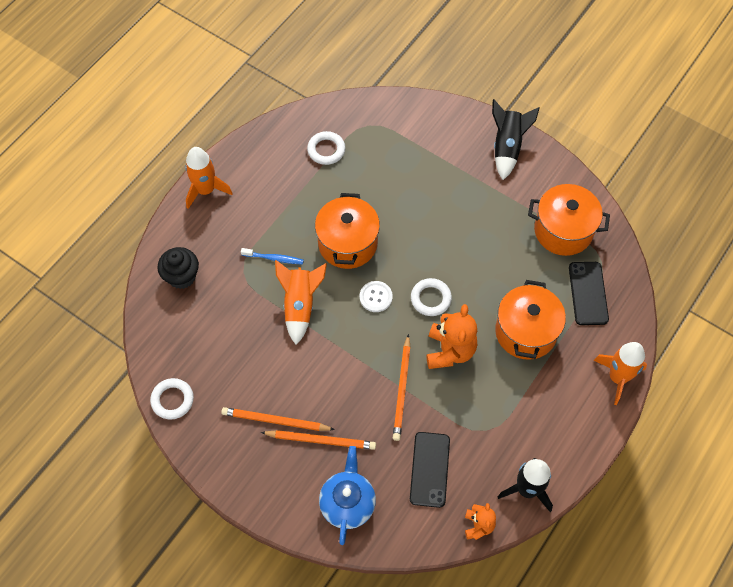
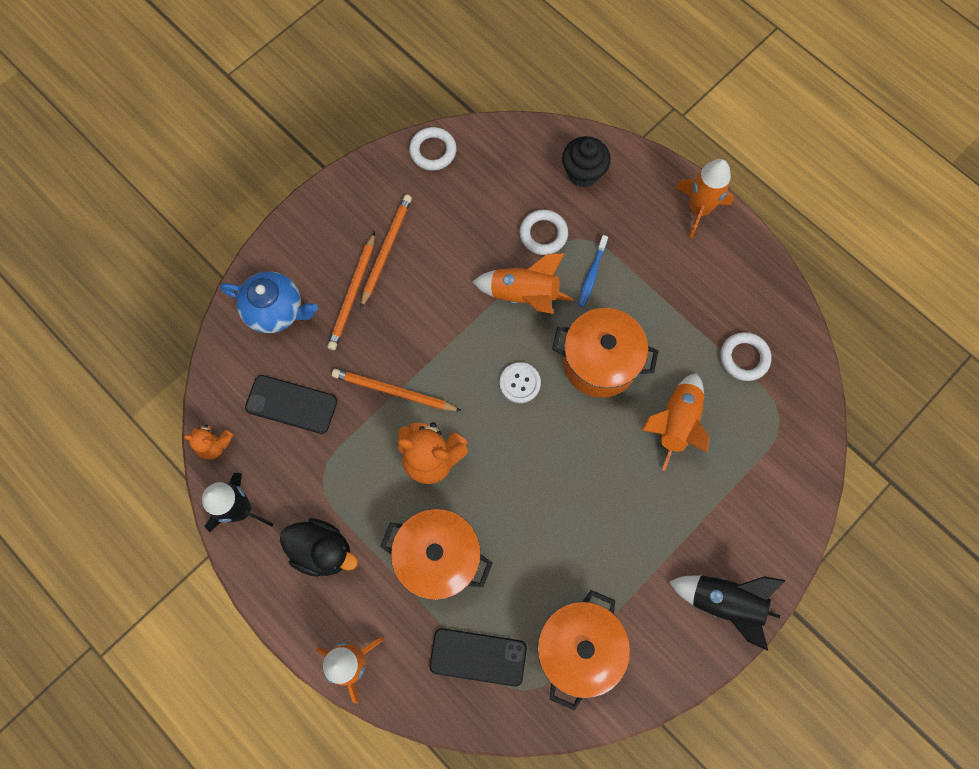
camera: 100 degrees right, 10 degrees up
(385, 188) = (675, 423): none -> orange rocket
(430, 299) = (506, 448): white ring -> white ring (543, 234)
(542, 417) = (322, 550): none -> black duck

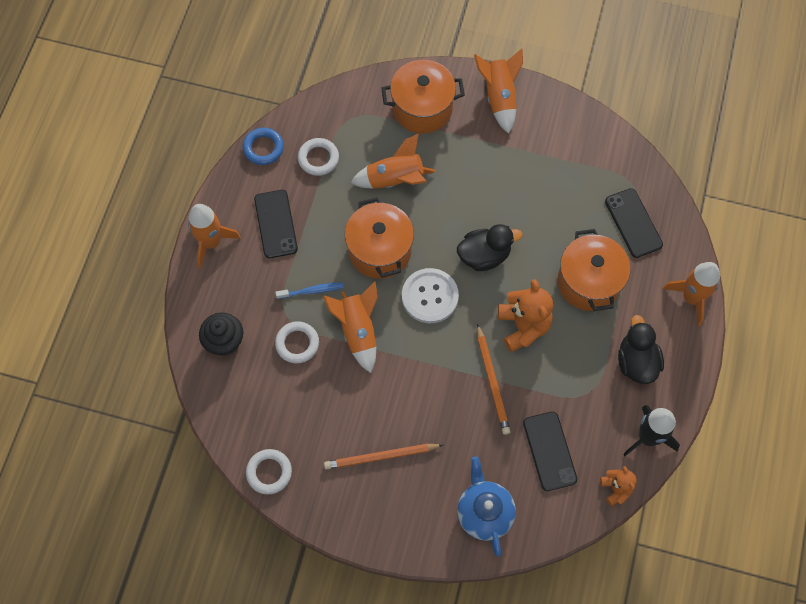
camera: 120 degrees left, 5 degrees down
(353, 294) = (433, 460): orange pencil -> none
(520, 383) = (430, 296): white button -> white button, size x1.63
(533, 465) = (484, 256): none -> black duck
(578, 648) = (586, 167): orange pot -> orange pot (422, 108)
(687, 278) = (276, 224): none -> black phone
(724, 602) = (499, 97): black rocket -> orange rocket
(786, 309) = (263, 148): none -> blue ring

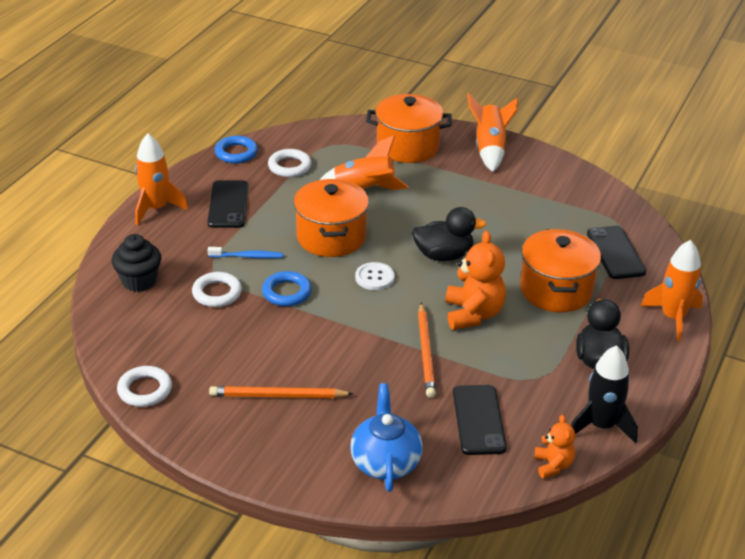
camera: 10 degrees right, 30 degrees down
(358, 331) = (287, 292): orange rocket -> blue ring
(430, 296) = (374, 277): white button -> white button, size x0.61

